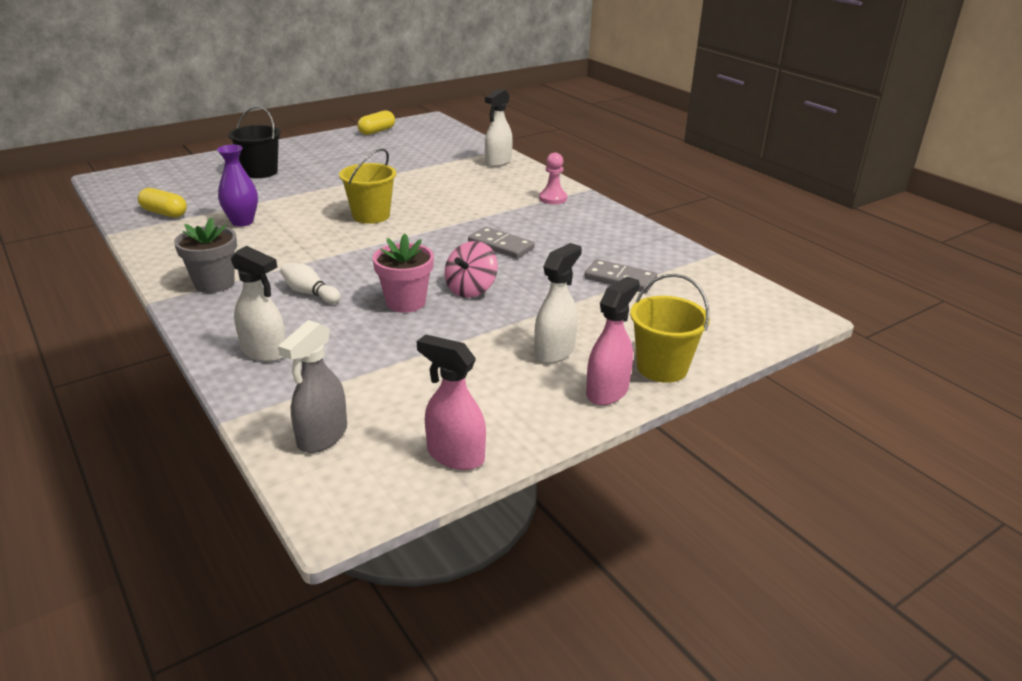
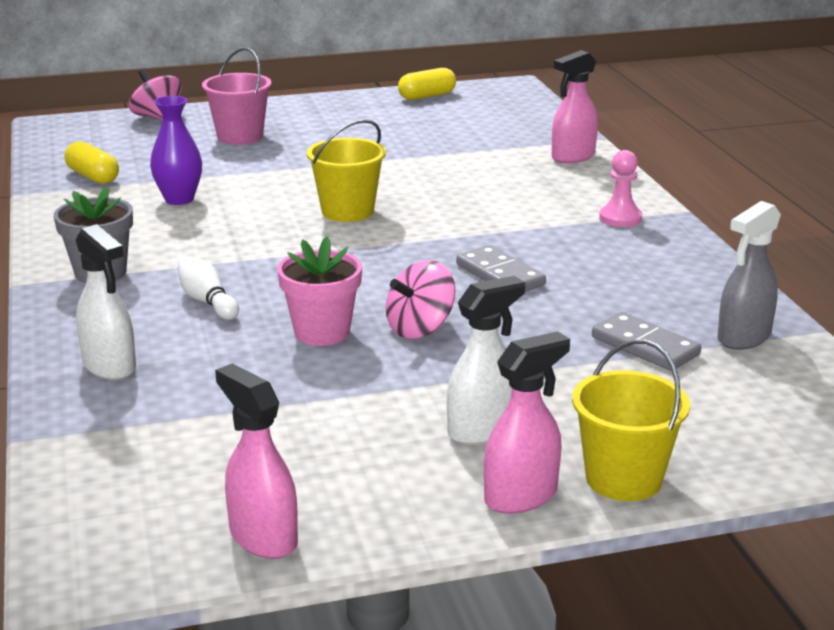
camera: 20 degrees right, 5 degrees down
(189, 165) = (157, 118): none -> pink spinning top
(260, 172) = (240, 136): black bucket -> pink bucket
(322, 437) = (115, 482): grey spray bottle -> grey spray bottle (743, 338)
(498, 162) = (572, 157): white spray bottle -> pink spray bottle

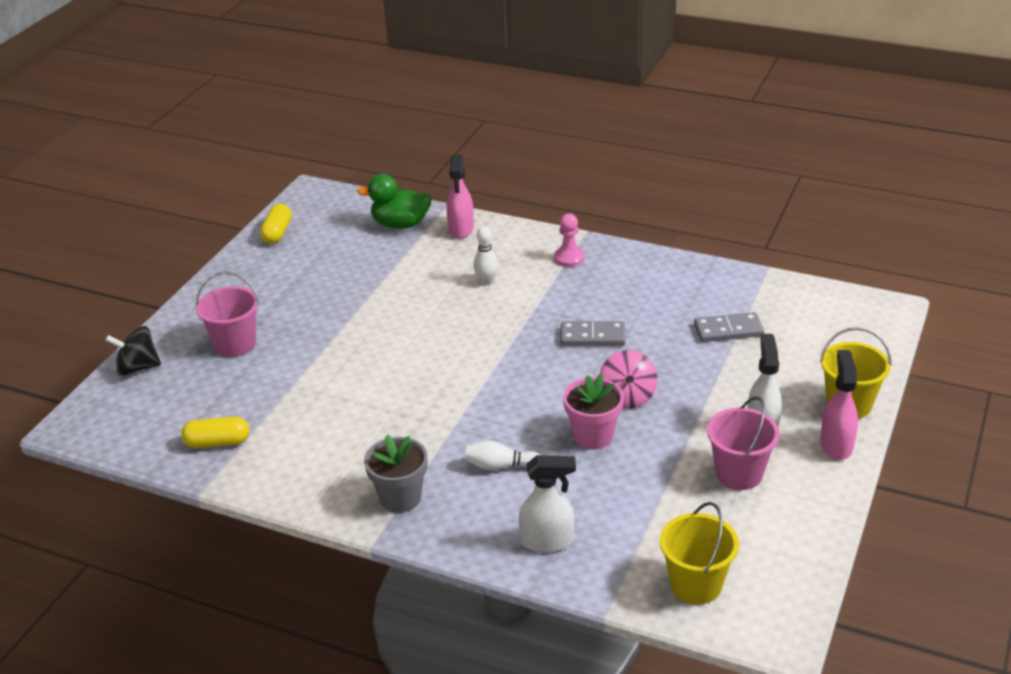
camera: 50 degrees left, 10 degrees up
(157, 118) = (138, 367): pink spinning top -> black spinning top
(179, 199) = (317, 416): purple vase -> none
(263, 537) = (800, 551): pink spray bottle -> none
(347, 211) = (431, 352): yellow bucket -> yellow bucket (696, 584)
(368, 443) = (739, 473): none -> pink bucket
(506, 195) = (486, 281): none -> white bowling pin
(530, 132) = (400, 224): none -> green duck
(743, 338) = (751, 295): grey spray bottle -> none

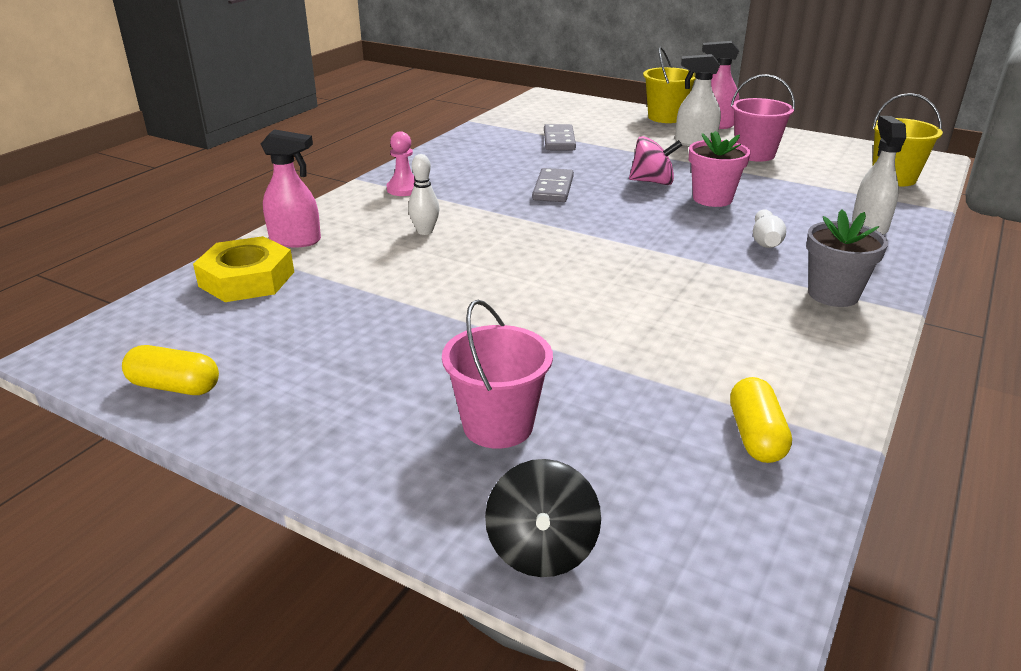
camera: 85 degrees left, 5 degrees down
(400, 224) = (247, 279): green duck -> yellow nut

